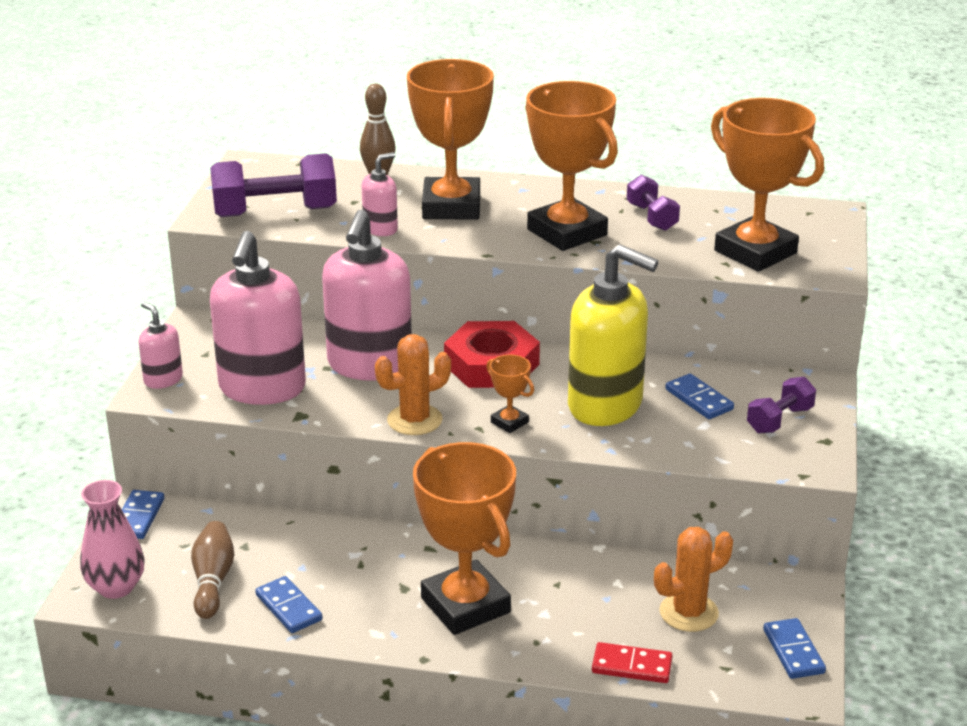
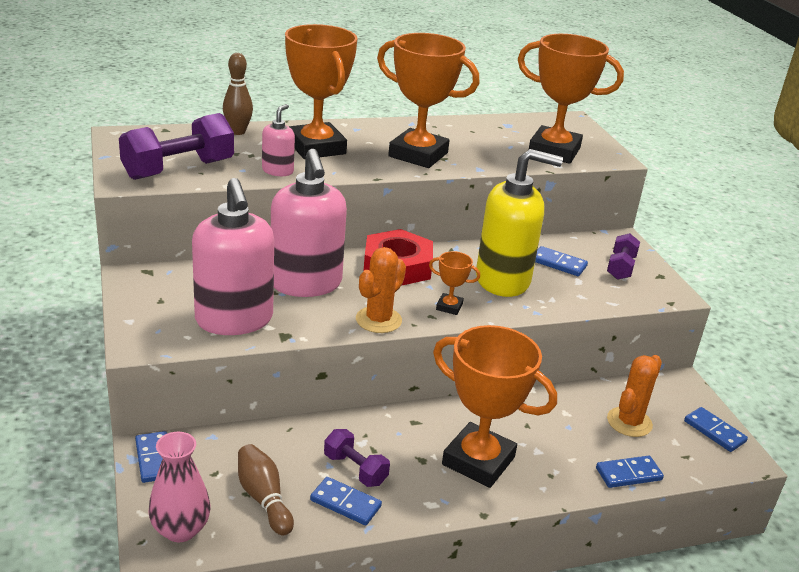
camera: 30 degrees left, 0 degrees up
(163, 379) = (140, 330): pink soap dispenser -> none
(632, 666) = (628, 474): red domino -> blue domino
(652, 217) = (464, 137): purple dumbbell -> purple dumbbell (355, 469)

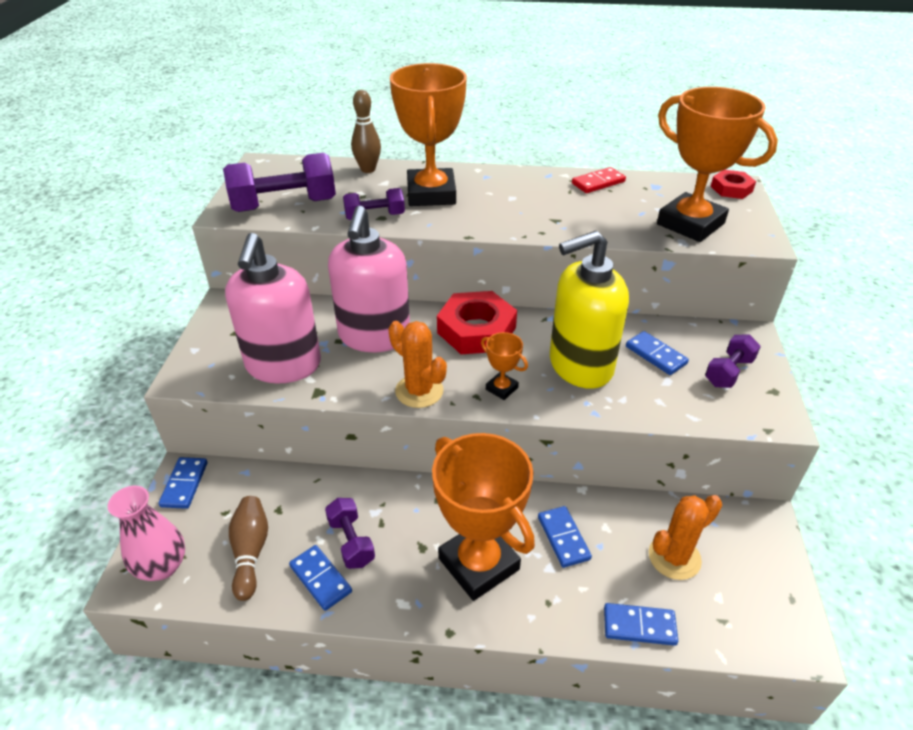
camera: 25 degrees right, 10 degrees up
(278, 171) = (375, 216): pink soap dispenser -> purple dumbbell
(378, 320) = (419, 391): orange cactus -> orange cactus turned 75 degrees clockwise
(418, 155) = (531, 213): orange trophy -> none
(458, 126) = (598, 182): none -> red domino
(503, 280) = (580, 366): yellow soap dispenser -> yellow soap dispenser turned 135 degrees clockwise
(569, 122) = (731, 189): none -> red nut
(714, 431) = (776, 596): blue domino -> blue domino (563, 538)

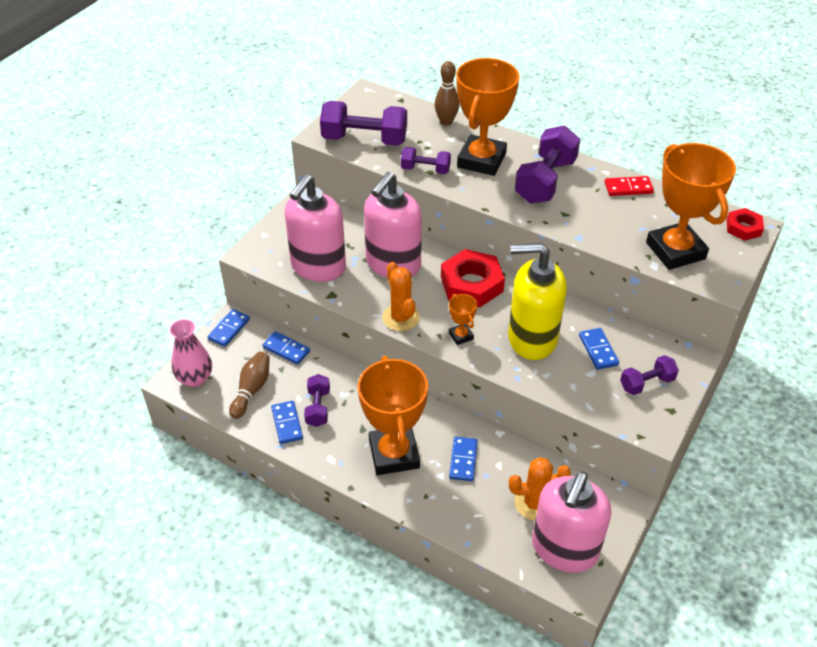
camera: 25 degrees right, 5 degrees up
(512, 196) = (545, 181): none -> purple dumbbell
(639, 626) = (478, 534): blue domino -> blue domino (286, 349)
(744, 600) = (564, 549): none -> pink soap dispenser

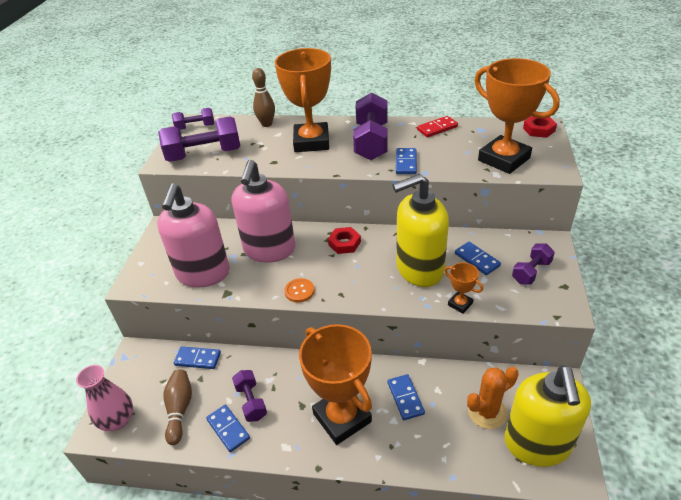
camera: 20 degrees left, 5 degrees down
(229, 329) = (135, 360): blue domino -> blue domino (406, 163)
(401, 318) = (299, 291): orange cactus -> orange button
(425, 169) = (269, 161): purple dumbbell -> purple dumbbell (195, 127)
(461, 336) = (359, 288): orange trophy -> orange trophy (460, 304)
(471, 284) = (344, 243): red nut -> red nut, size x0.56
(564, 549) = (537, 444): pink soap dispenser -> yellow soap dispenser

